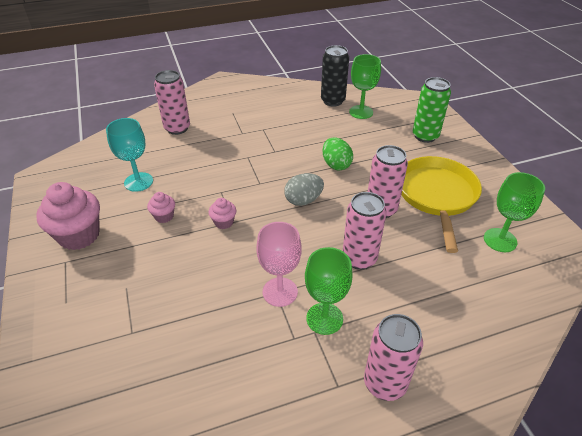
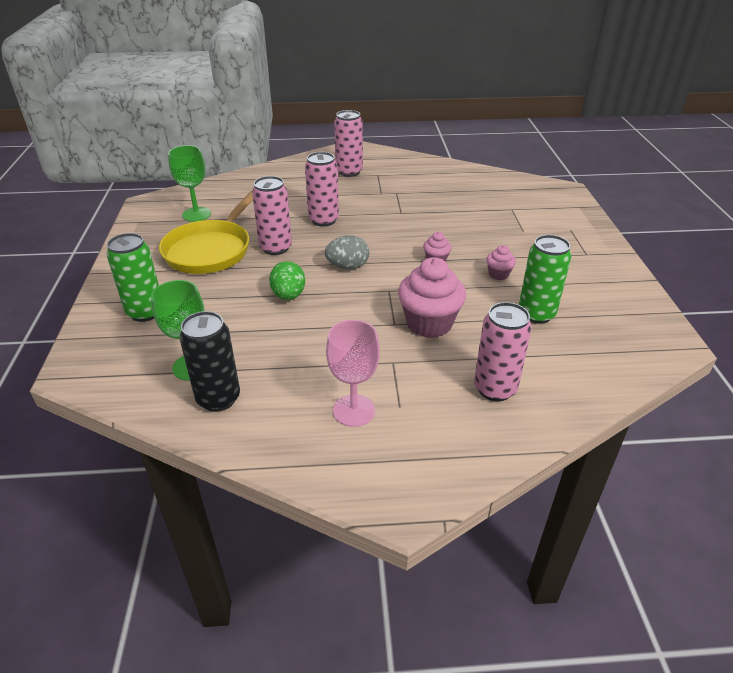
camera: 165 degrees left, 5 degrees down
(79, 235) = (583, 271): pink cupcake -> pink cupcake (429, 324)
(138, 182) = (536, 314): turquoise goblet -> green can
(280, 292) = (398, 212): pink goblet -> pink goblet (354, 410)
(324, 318) = (371, 197): green goblet -> none

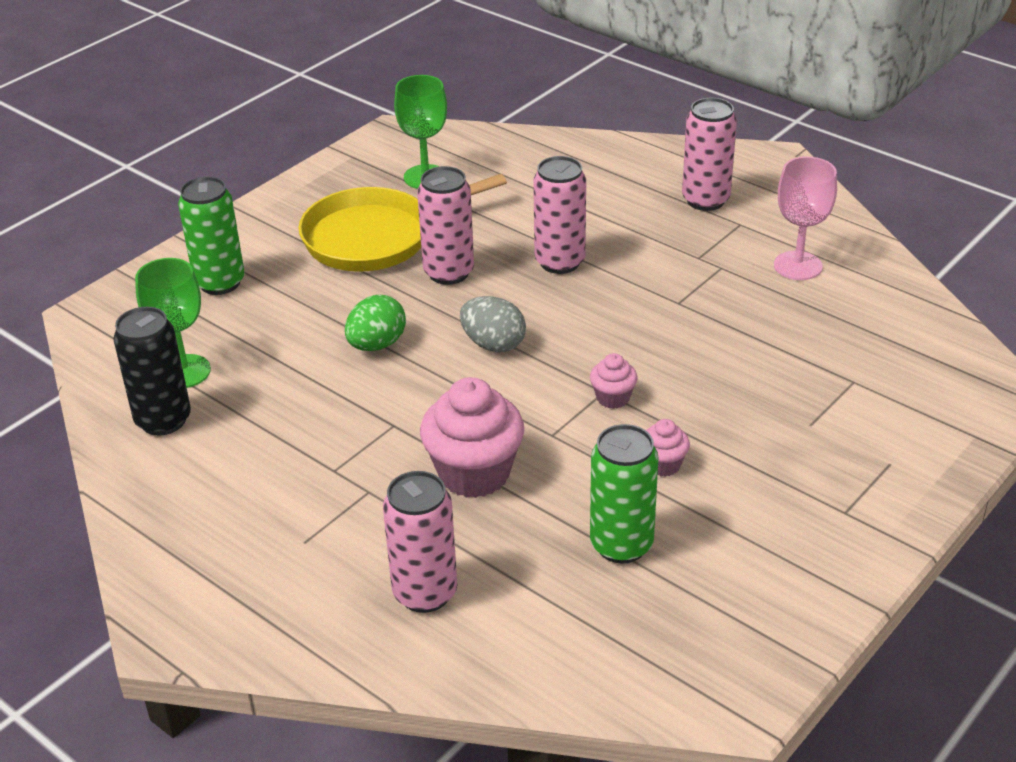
camera: 45 degrees right, 0 degrees up
(354, 410) = (257, 515): pink goblet -> pink goblet (798, 266)

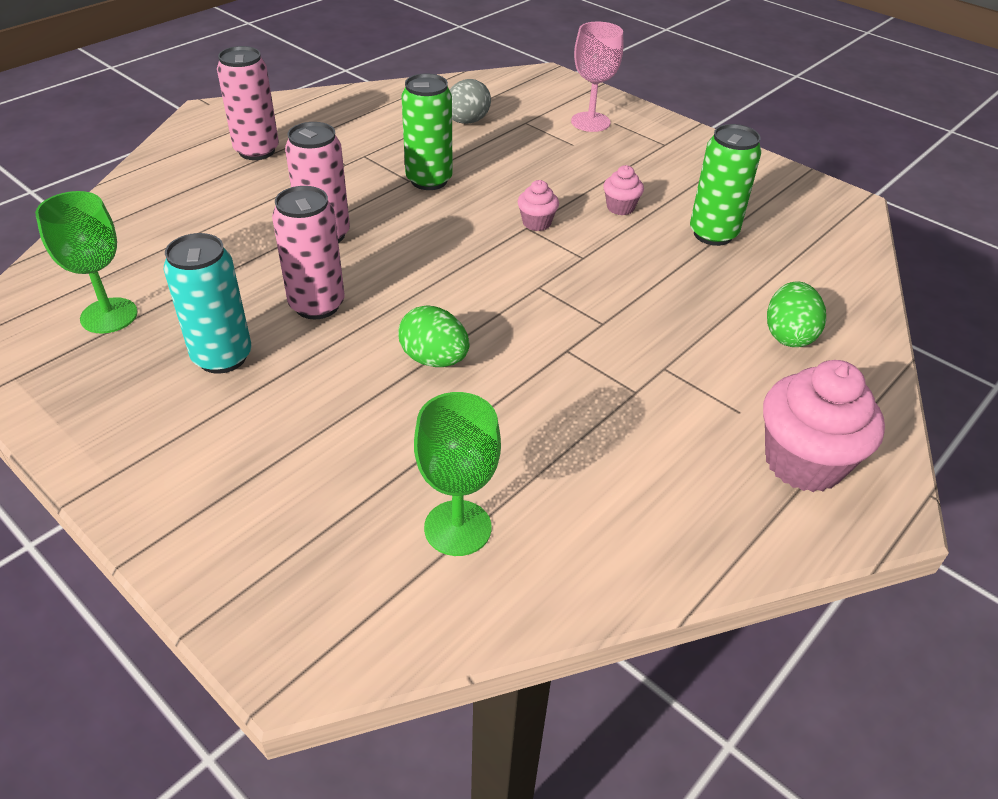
camera: 90 degrees left, 5 degrees up
(163, 420) = (553, 542): black can -> none
(220, 283) = (267, 503): green can -> green can (429, 180)
(376, 237) = (222, 357): yellow pan -> turquoise can
(425, 593) = (788, 335): pink can -> green egg
(474, 473) = (636, 302): pink cupcake -> pink cupcake (803, 462)
(493, 344) = (449, 282): grey egg -> grey egg (466, 121)
(798, 266) = (375, 123): pink goblet -> pink goblet (590, 122)

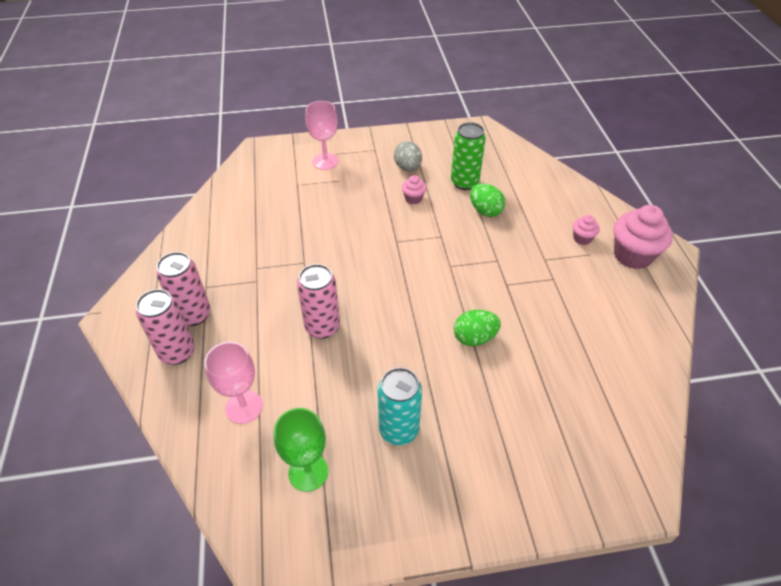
camera: 50 degrees left, 5 degrees up
(163, 235) = (244, 407): none -> pink goblet
(317, 305) = (387, 363): pink can -> pink can (177, 352)
(429, 180) = (313, 254): green can -> none
(457, 528) = (598, 393): green goblet -> none
(466, 121) = (270, 206): grey egg -> grey egg (407, 168)
(536, 223) = (396, 236): pink cupcake -> pink cupcake (582, 238)
(788, 335) = (554, 207): green egg -> green egg (485, 211)

